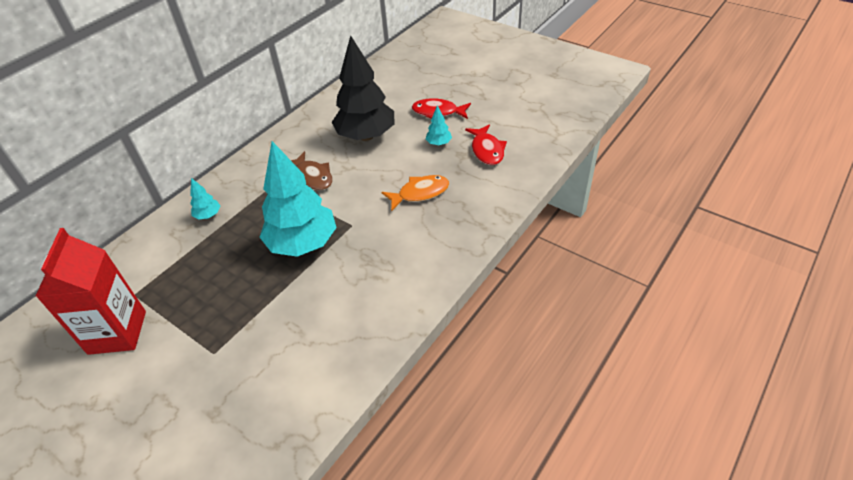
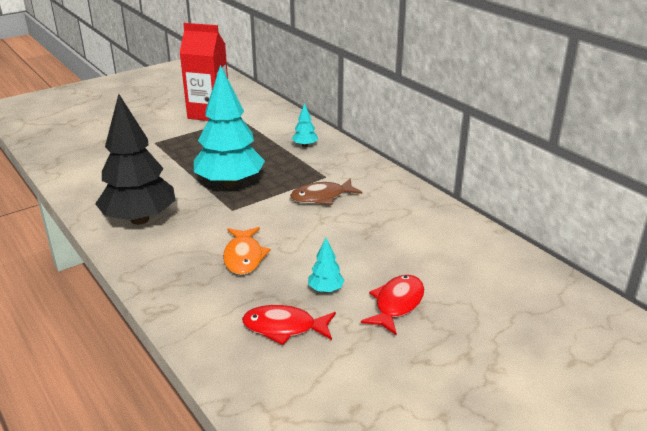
camera: 105 degrees right, 15 degrees down
(366, 136) = (374, 238): black tree -> black tree (140, 219)

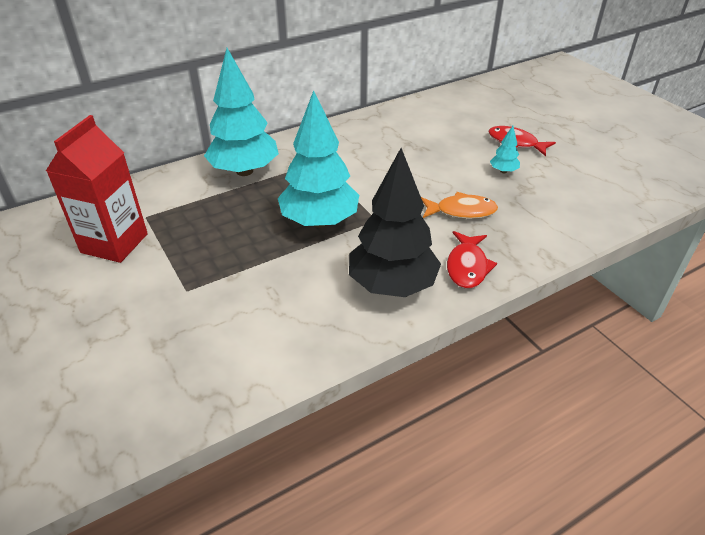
camera: 85 degrees left, 10 degrees up
(284, 327) = (555, 191): red fish -> red fish (467, 266)
(305, 145) = (244, 171): turquoise tree -> turquoise tree, size x2.43
(321, 197) = (358, 166): brown fish -> none

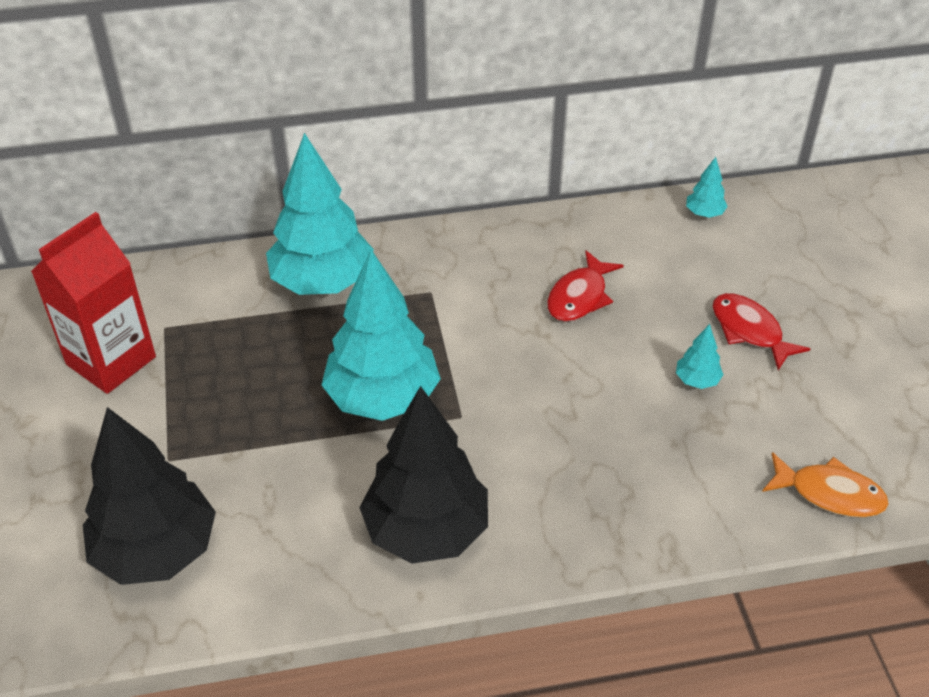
camera: 20 degrees right, 5 degrees up
(206, 347) = (157, 551): none -> black tree
(453, 97) = (704, 213): none -> turquoise tree
(461, 211) = (590, 436): orange fish -> orange fish (829, 493)
(467, 266) = (544, 532): red fish -> red fish (579, 296)

